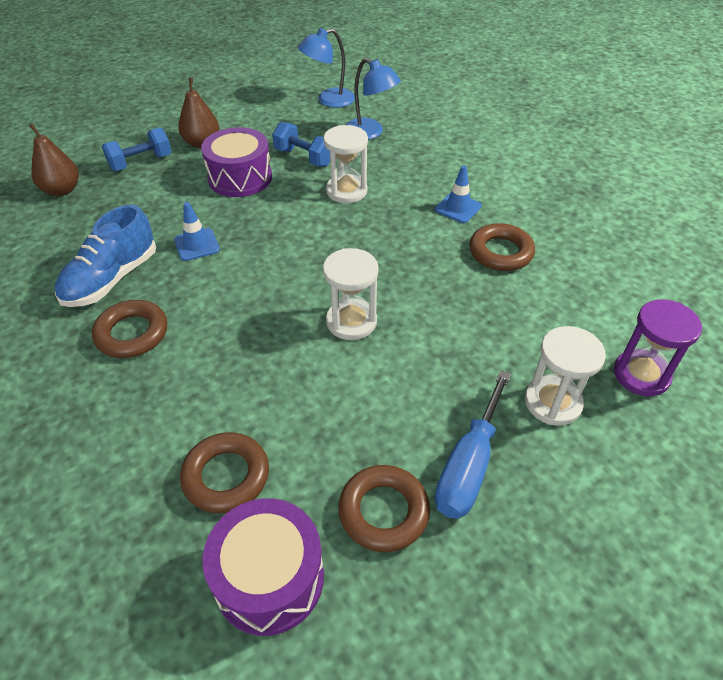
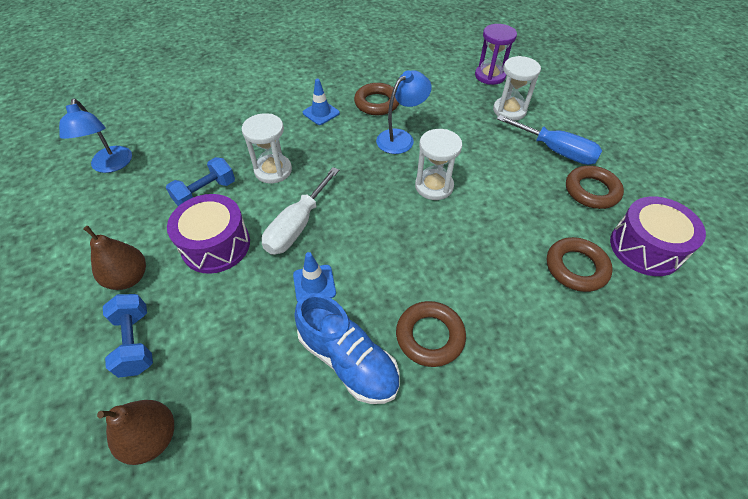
camera: 80 degrees left, 5 degrees up
(270, 221) = (297, 226): none -> white screwdriver
(370, 133) = (190, 144): blue lamp -> blue lamp (401, 138)

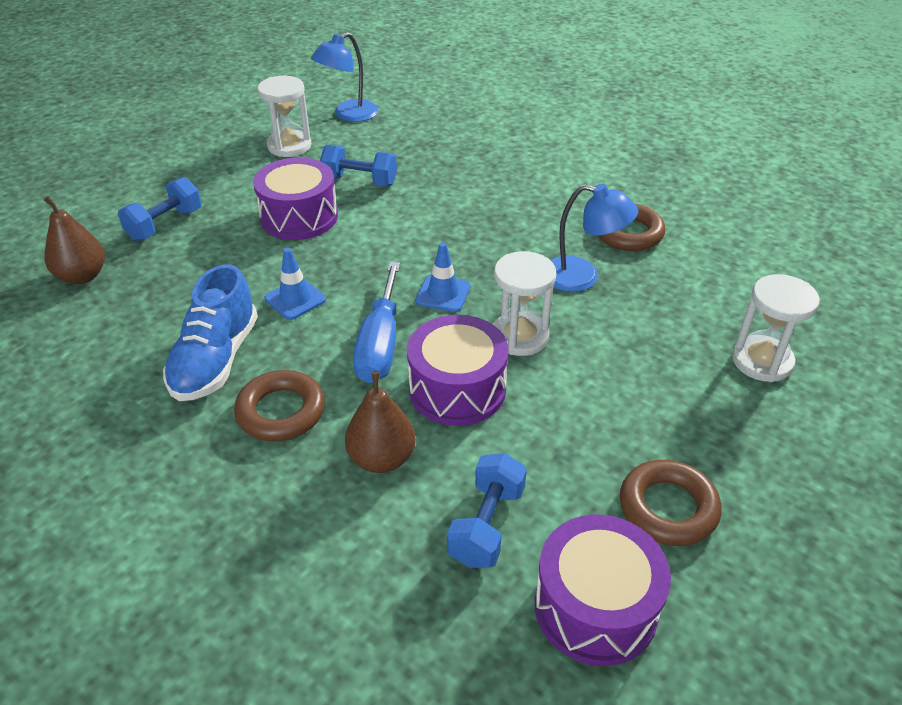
camera: 60 degrees right, 10 degrees down
(129, 278) = (228, 188): brown pear -> brown pear (382, 458)
(273, 170) = (430, 206): white hourglass -> white hourglass (289, 146)
(297, 226) = (364, 256): white screwdriver -> none
(321, 113) = (558, 199): blue traffic cone -> blue traffic cone (443, 294)
(462, 234) = (457, 389): none -> purple drum
(490, 76) = (824, 315): purple hourglass -> none
(556, 151) = (721, 441): blue screwdriver -> blue screwdriver (380, 344)
(576, 267) = (486, 525): brown ring -> blue dumbbell

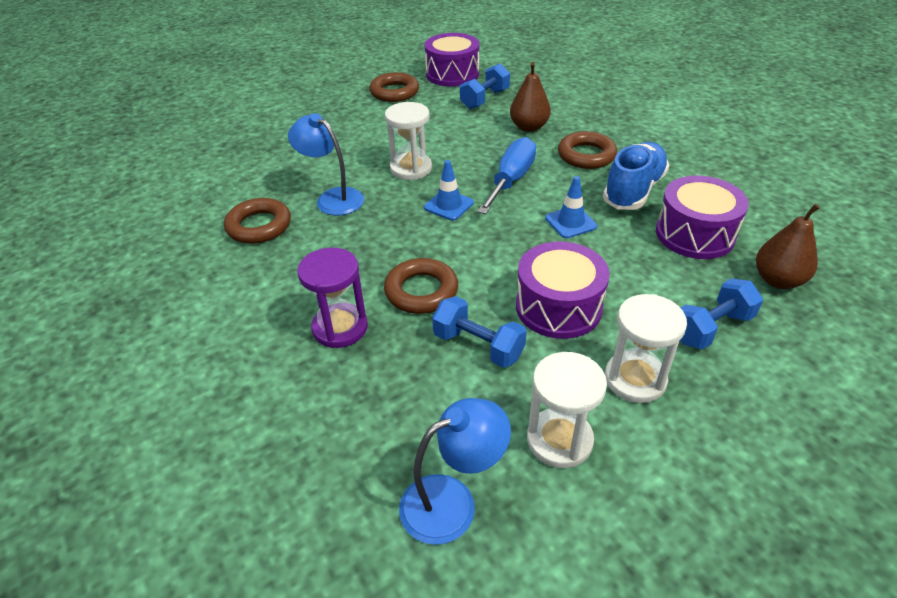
camera: 160 degrees left, 0 degrees up
(425, 207) = (421, 291): none -> brown ring
(457, 389) = (470, 149): purple drum -> purple drum (694, 234)
(475, 173) = (340, 328): none -> purple hourglass
(762, 361) = (275, 133): white hourglass -> white hourglass (635, 379)

